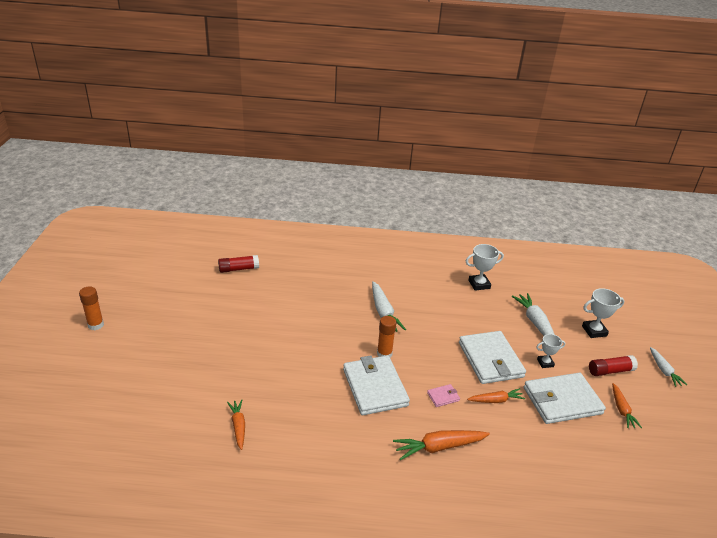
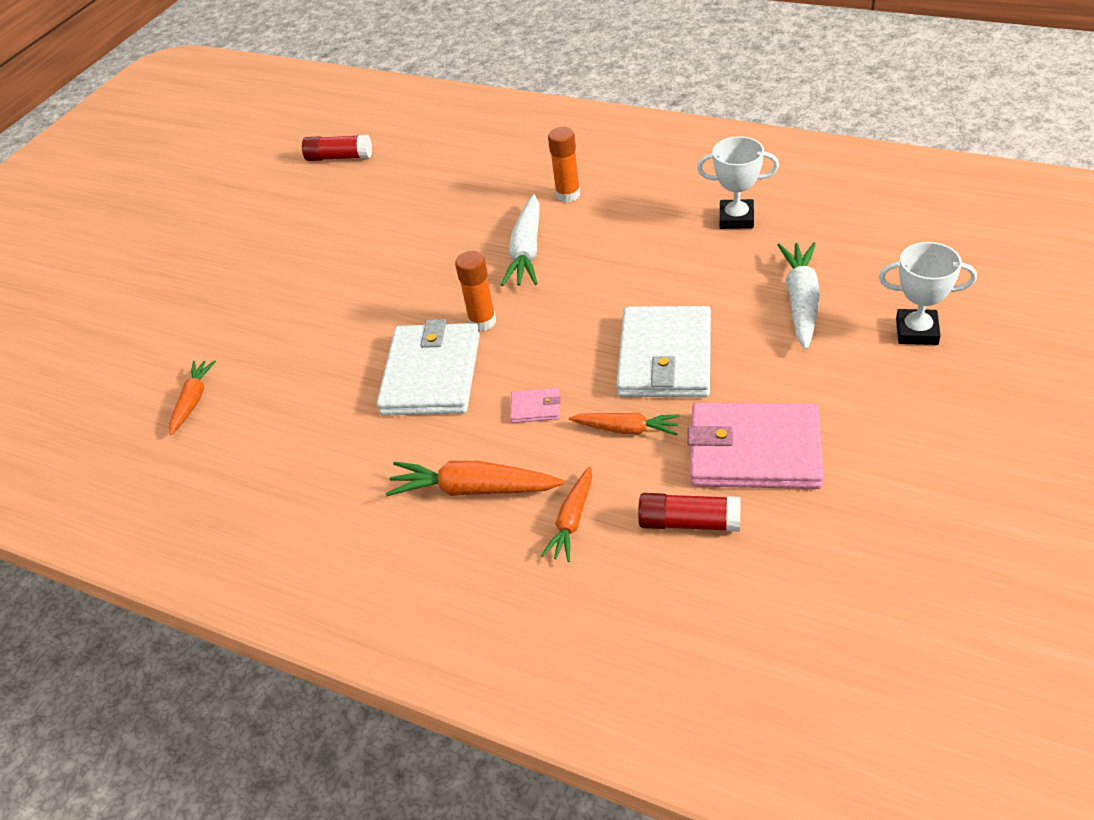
camera: 30 degrees right, 10 degrees up
(96, 325) = (95, 225): orange glue stick -> orange glue stick (568, 195)
(545, 363) = (769, 377): white trophy -> none
(562, 401) = (754, 451): white wallet -> pink wallet
(610, 371) = (896, 412): red glue stick -> red glue stick (689, 522)
(621, 409) = (867, 488): orange carrot -> orange carrot (572, 520)
(664, 370) = (1020, 429): white carrot -> none

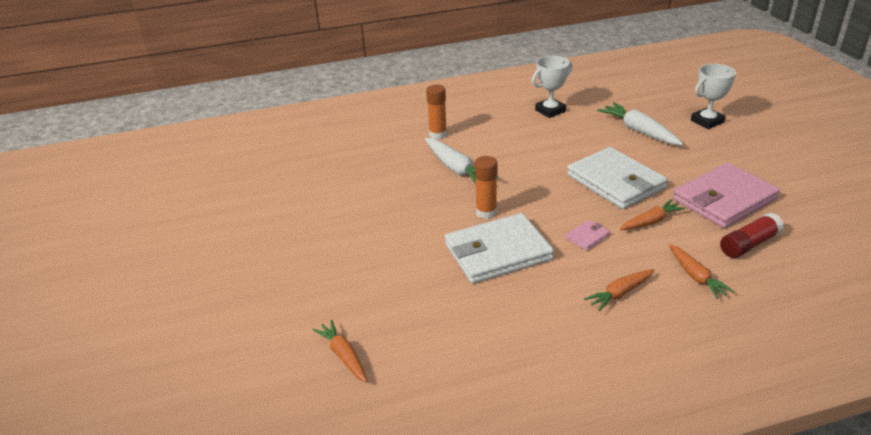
camera: 45 degrees left, 10 degrees down
(339, 157) = (239, 173): red glue stick -> none
(431, 374) = (497, 252): white wallet -> white wallet turned 75 degrees counterclockwise
(473, 489) = (620, 293): orange carrot -> orange carrot, size x0.64

